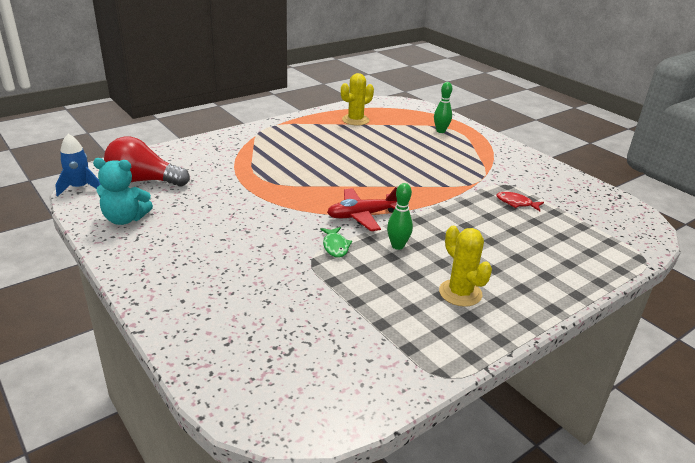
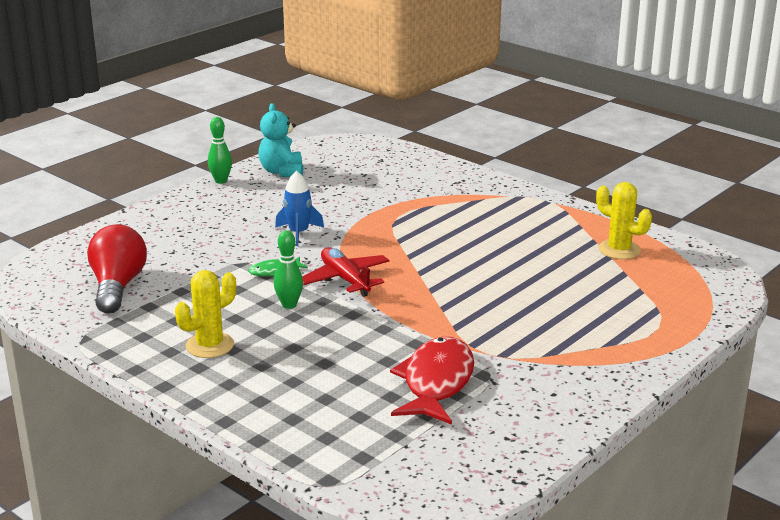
camera: 80 degrees right, 5 degrees down
(80, 188) = (328, 143): blue rocket -> blue rocket (298, 233)
(143, 181) = (357, 164): red light bulb -> red light bulb (117, 286)
(440, 131) = (642, 317): green bowling pin -> green bowling pin (221, 181)
(516, 203) = (436, 383): red fish -> red fish, size x2.11

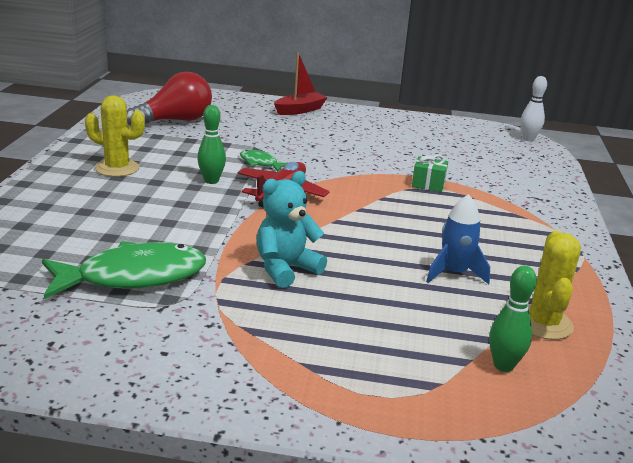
camera: 55 degrees right, 0 degrees up
(167, 215) = (300, 110): none -> red boat
(221, 181) = (379, 113): green bowling pin -> green bowling pin (503, 365)
(282, 172) = (429, 128): turquoise teddy bear -> turquoise teddy bear (286, 269)
(298, 233) = (336, 157): blue rocket -> blue rocket (454, 273)
(351, 142) = (528, 139): none -> white bowling pin
(393, 214) = (428, 184): none -> green gift
(436, 383) = (133, 277): red fish -> green fish

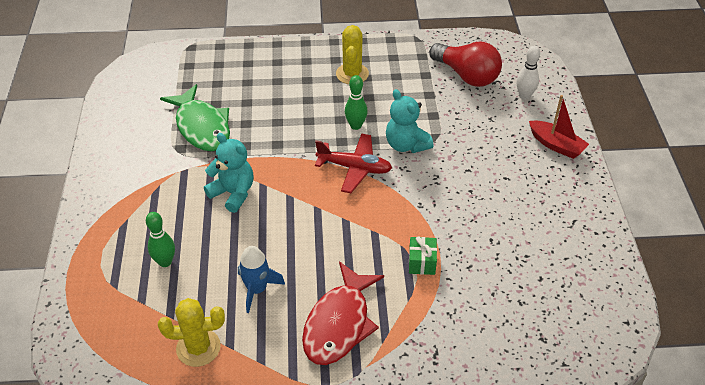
camera: 80 degrees right, 20 degrees up
(260, 163) = (406, 145): green fish -> turquoise teddy bear
(503, 365) = (140, 322): green bowling pin -> green bowling pin (165, 262)
(504, 234) = (339, 323): none -> red fish
(528, 139) = (612, 350): white bowling pin -> white bowling pin (524, 96)

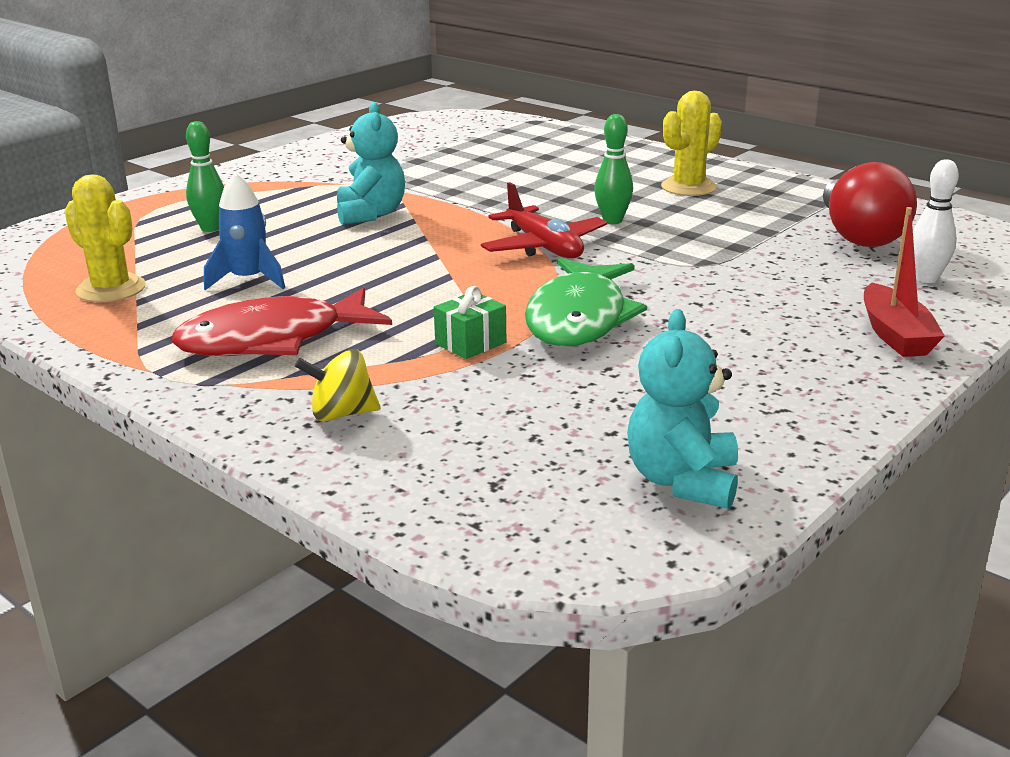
camera: 45 degrees right, 20 degrees down
(201, 127) = (435, 167): green fish -> green fish (579, 318)
(406, 145) = (650, 255): turquoise teddy bear -> turquoise teddy bear (682, 481)
(439, 346) = (341, 414): none -> yellow spinning top

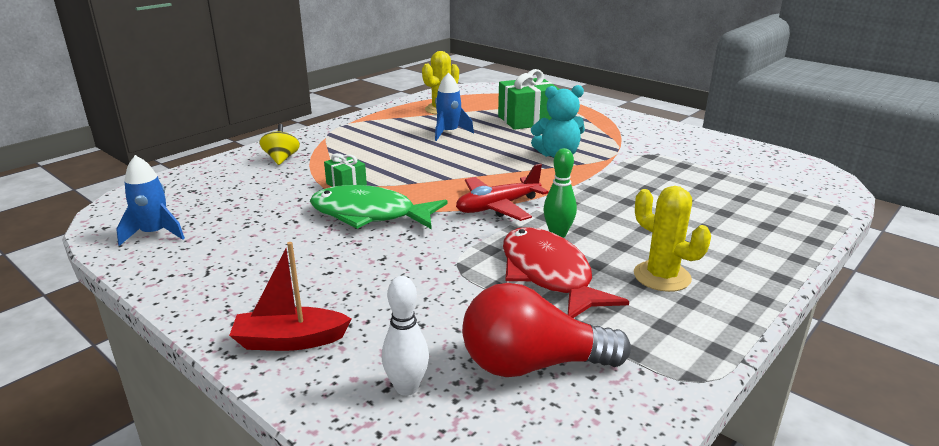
camera: 90 degrees right, 0 degrees up
(210, 228) = (527, 120): green bowling pin -> green gift
(272, 340) = (369, 142): red fish -> red fish (549, 275)
(682, 481) = (154, 233): turquoise teddy bear -> blue rocket

